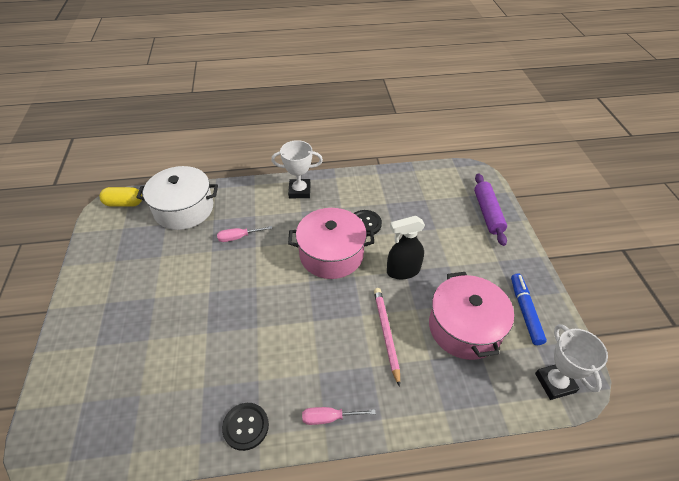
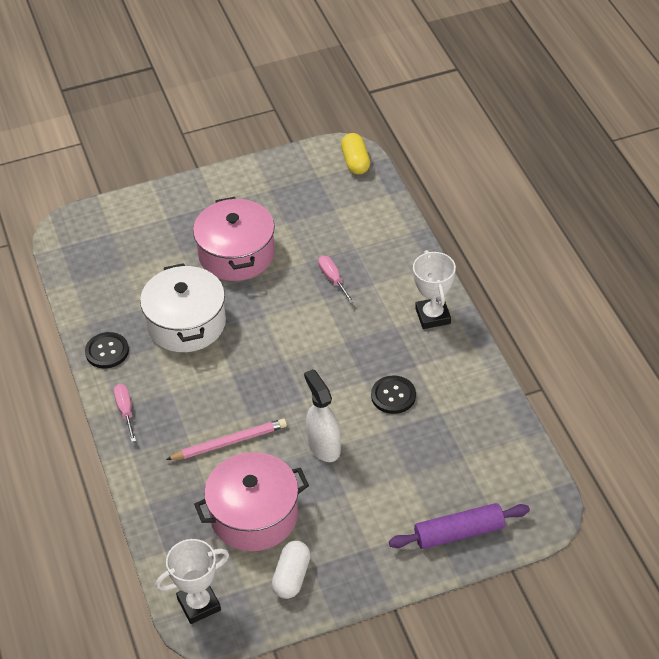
camera: 80 degrees right, 0 degrees up
(184, 209) = (363, 216): white pot -> white pot (186, 323)
(331, 254) = (331, 371): pink pot -> pink pot (236, 254)
(403, 271) = (324, 446): black spray bottle -> white spray bottle
(525, 311) = (292, 577): blue marker -> white capsule

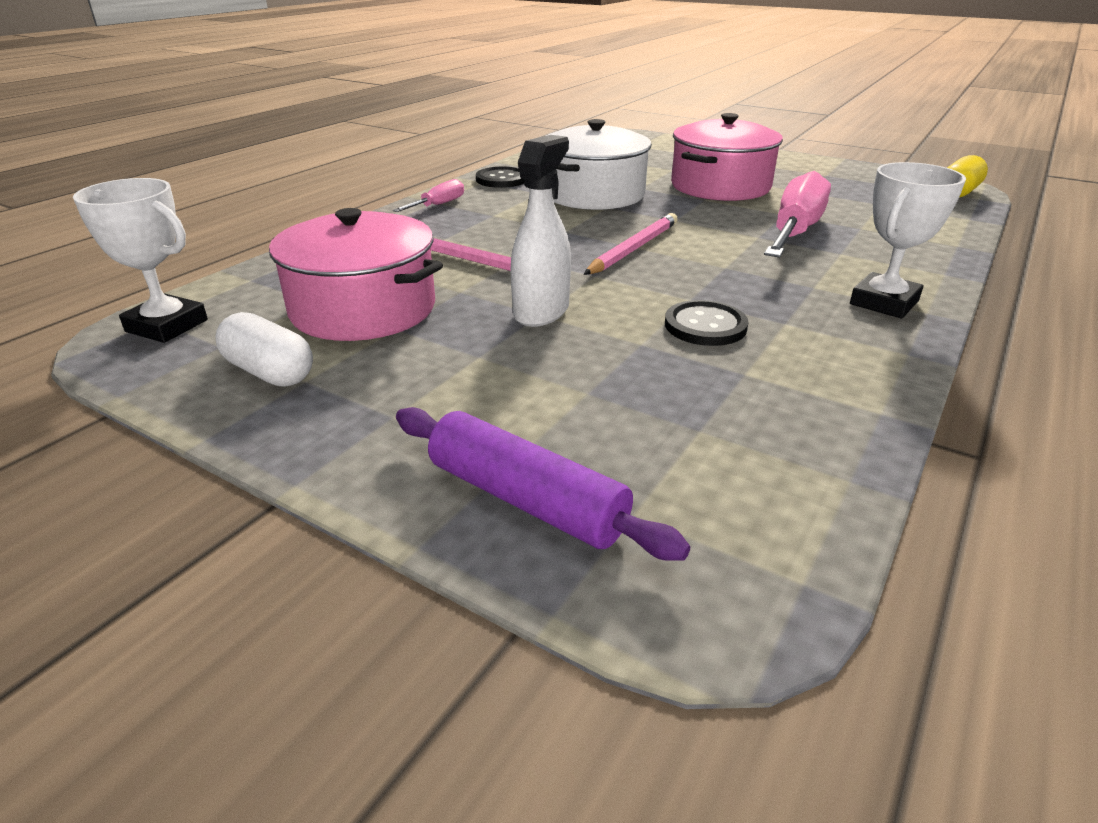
camera: 50 degrees right, 15 degrees down
(287, 362) = (633, 249): none -> pink pencil
(292, 577) = (269, 372): white capsule -> white capsule turned 60 degrees clockwise
(333, 279) = (794, 232): pink screwdriver -> pink screwdriver, size x2.06

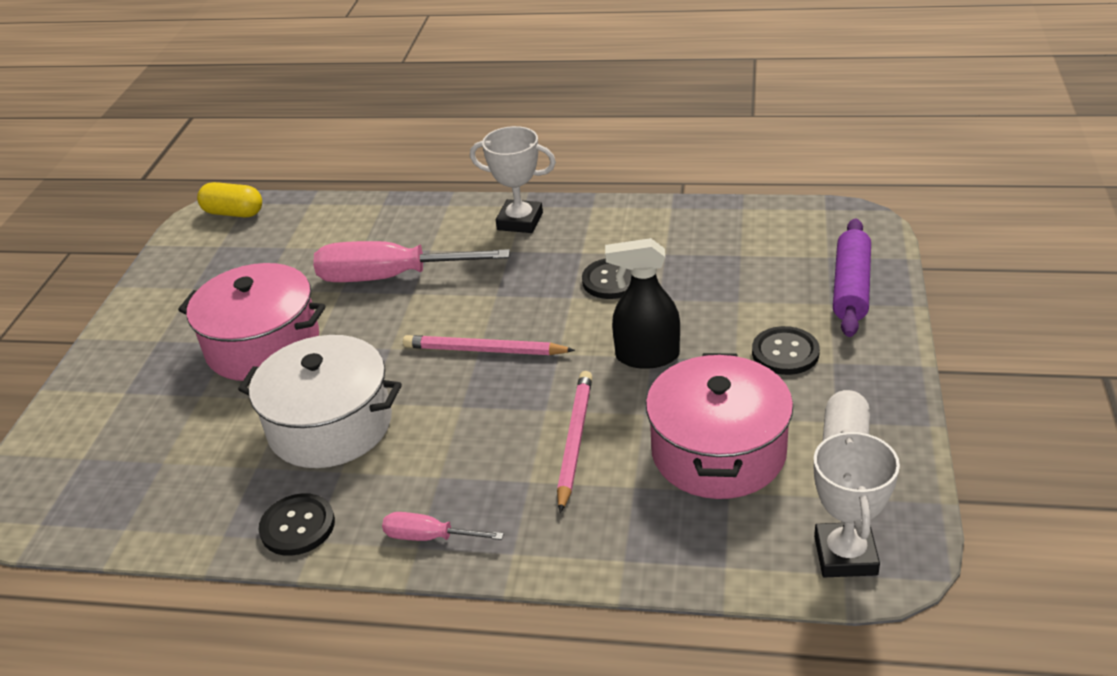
camera: 110 degrees left, 5 degrees up
(450, 389) = (785, 352): none -> black button
(541, 311) = (647, 356): white spray bottle -> black spray bottle

